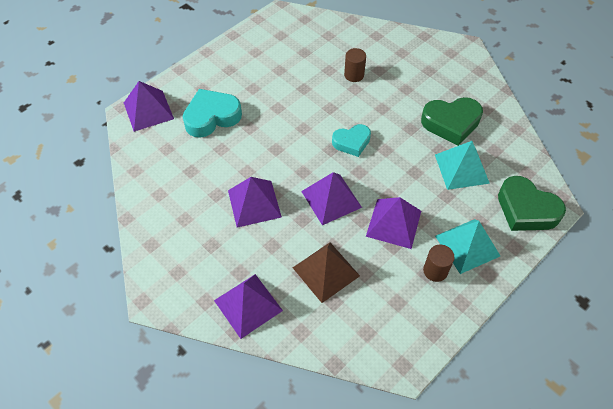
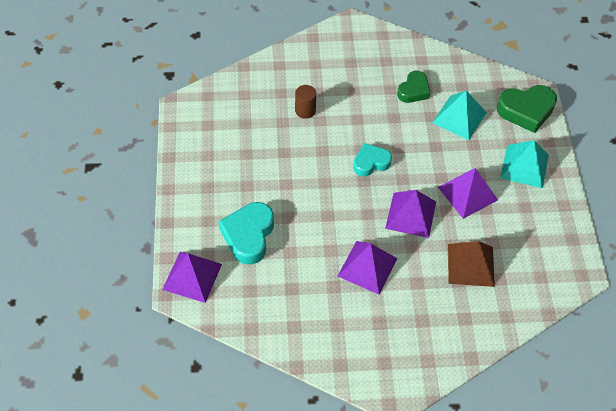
camera: 50 degrees left, 0 degrees up
(248, 305) = (456, 335): purple pyramid -> none
(352, 142) = (371, 162): turquoise heart -> turquoise heart turned 135 degrees counterclockwise
(435, 271) = (527, 200): brown cylinder -> none
(451, 123) = (413, 90): green heart -> green heart, size x0.65

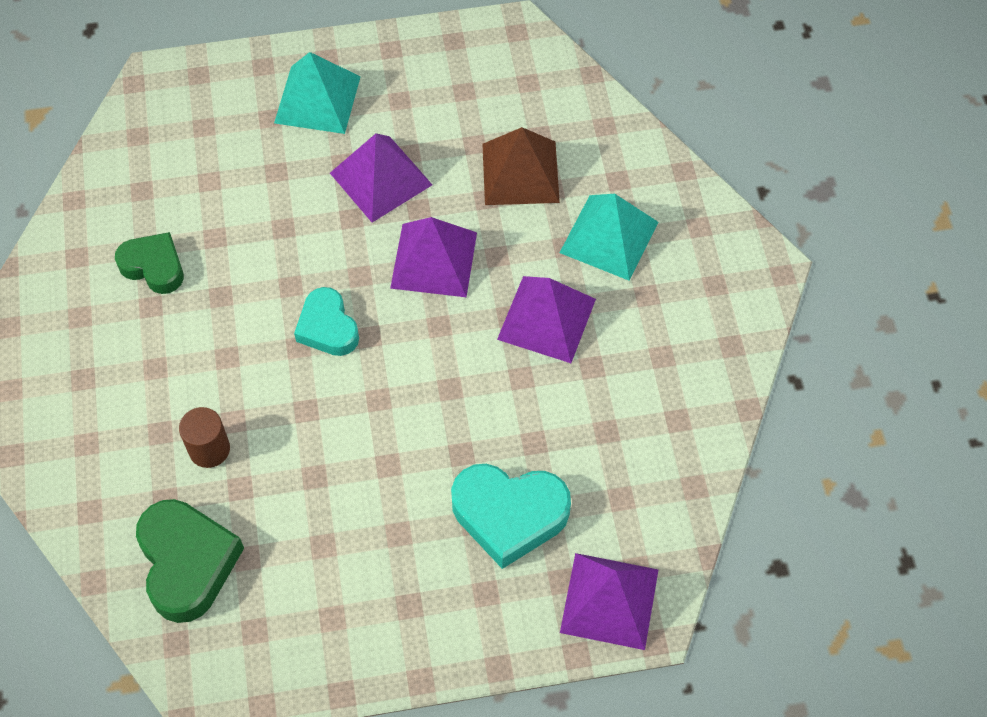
camera: 95 degrees left, 5 degrees up
(459, 117) = (216, 193): turquoise pyramid -> turquoise pyramid (609, 237)
(526, 111) = (197, 95): green heart -> green heart (187, 563)

